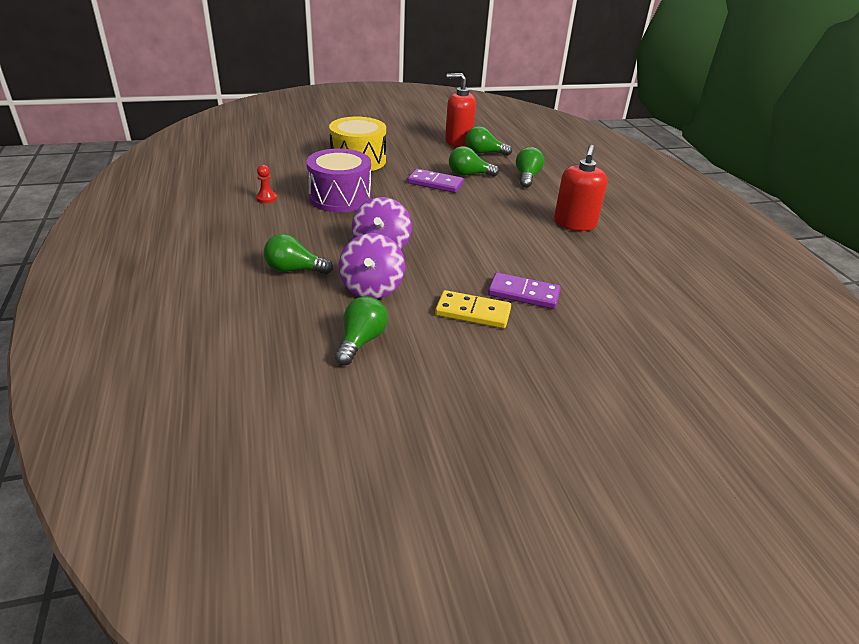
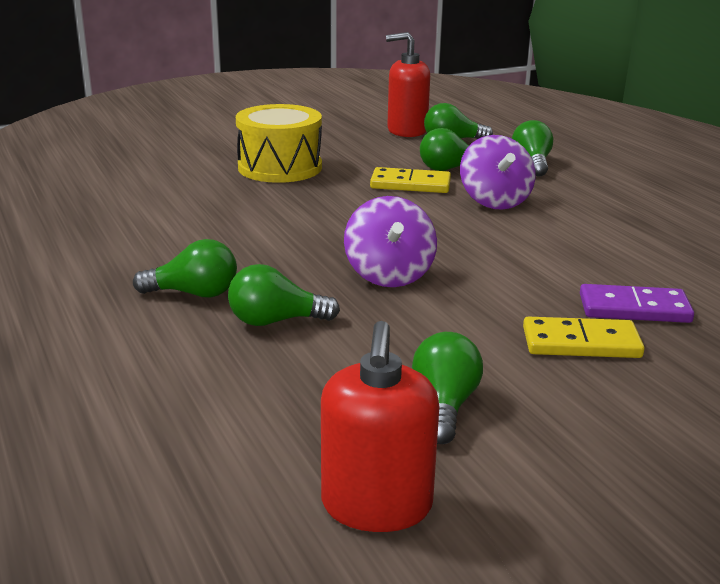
camera: 10 degrees left, 10 degrees down
(256, 244) = (194, 293): none -> green light bulb
(266, 198) = (171, 230): red pawn -> none
(340, 198) = (284, 217): purple drum -> none
(372, 288) = (411, 330): purple spinning top -> purple spinning top (494, 201)
(435, 183) = (410, 184): purple domino -> yellow domino
(574, 223) = (637, 212): red soap dispenser -> red soap dispenser (376, 505)

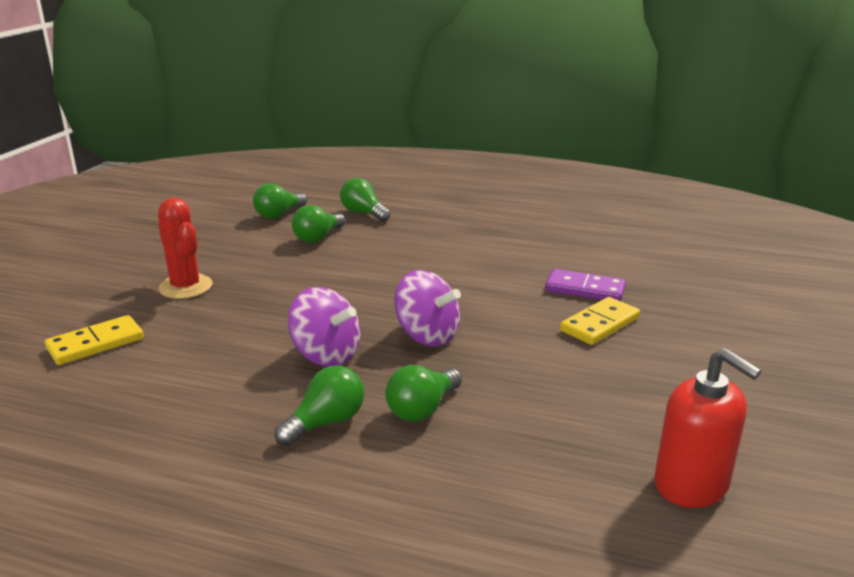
camera: 45 degrees left, 0 degrees up
(280, 167) = (186, 287): yellow drum -> red cactus
(407, 130) = (229, 217): red soap dispenser -> none
(410, 184) = (314, 261): yellow domino -> yellow domino (96, 344)
(444, 406) = (612, 404): green light bulb -> none
(494, 201) = (391, 251): purple spinning top -> purple spinning top (326, 355)
(634, 308) = (585, 289): purple domino -> purple domino turned 60 degrees clockwise

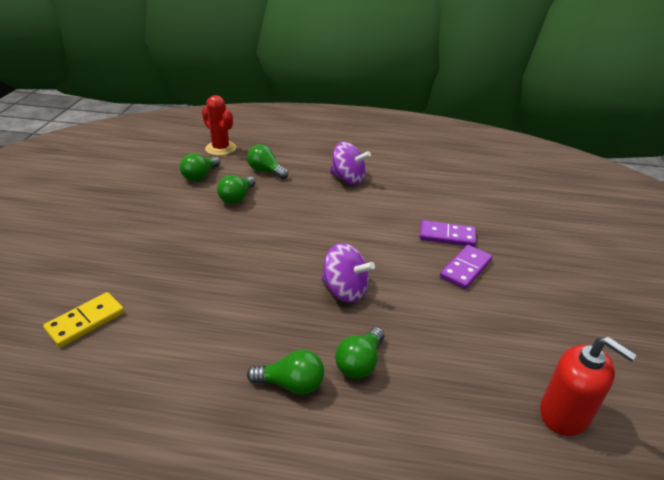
camera: 10 degrees left, 10 degrees up
(186, 287) = (144, 256): red cactus -> red cactus (220, 148)
(326, 355) = (274, 316): purple spinning top -> purple spinning top (348, 179)
(326, 422) = (291, 384): green light bulb -> green light bulb turned 60 degrees clockwise
(600, 324) = (465, 269): yellow domino -> purple domino

